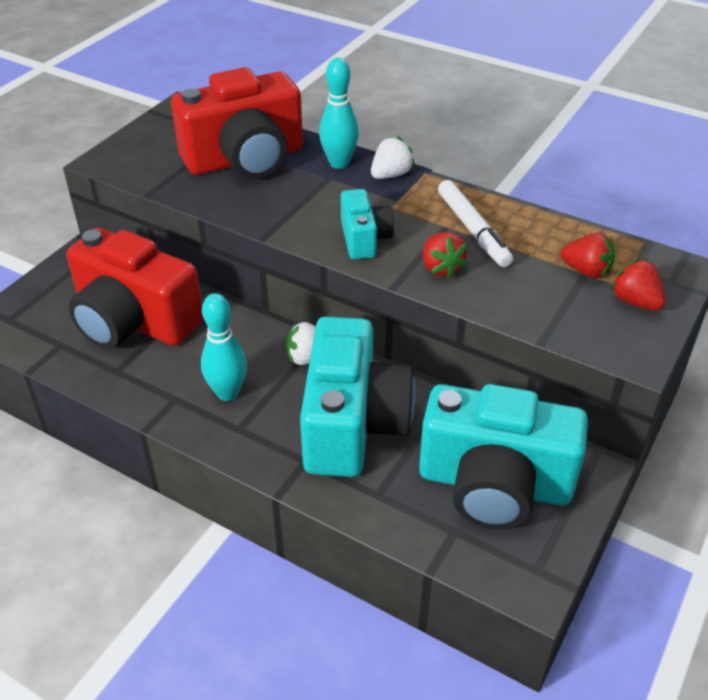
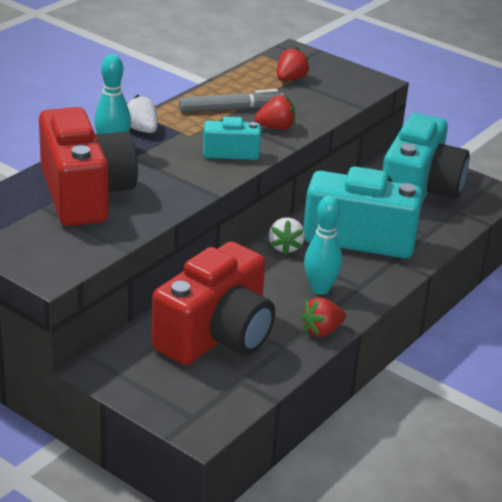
camera: 85 degrees left, 10 degrees down
(473, 230) = (231, 109): white marker -> grey marker
(635, 302) = (325, 71): red strawberry -> red strawberry (321, 331)

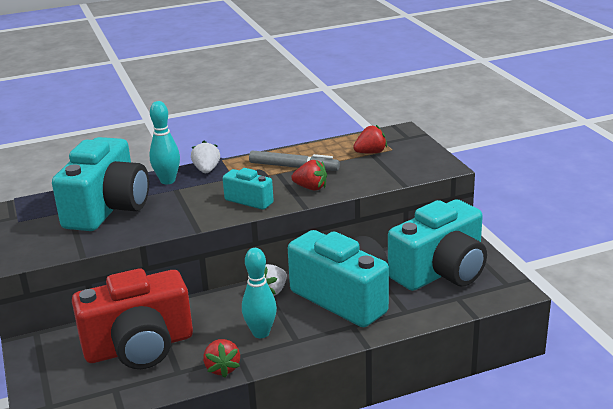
camera: 35 degrees right, 5 degrees down
(85, 194) = (108, 208): red camera -> turquoise camera
(321, 331) = (222, 368): red strawberry -> red strawberry turned 105 degrees counterclockwise

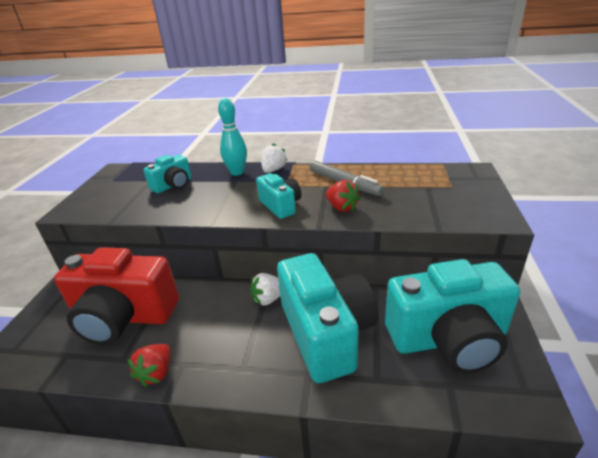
camera: 30 degrees right, 5 degrees up
(108, 208) = (173, 185): turquoise camera -> turquoise camera, size x0.50
(261, 333) = (221, 344): turquoise bowling pin -> none
(370, 152) = (427, 185): red strawberry -> none

